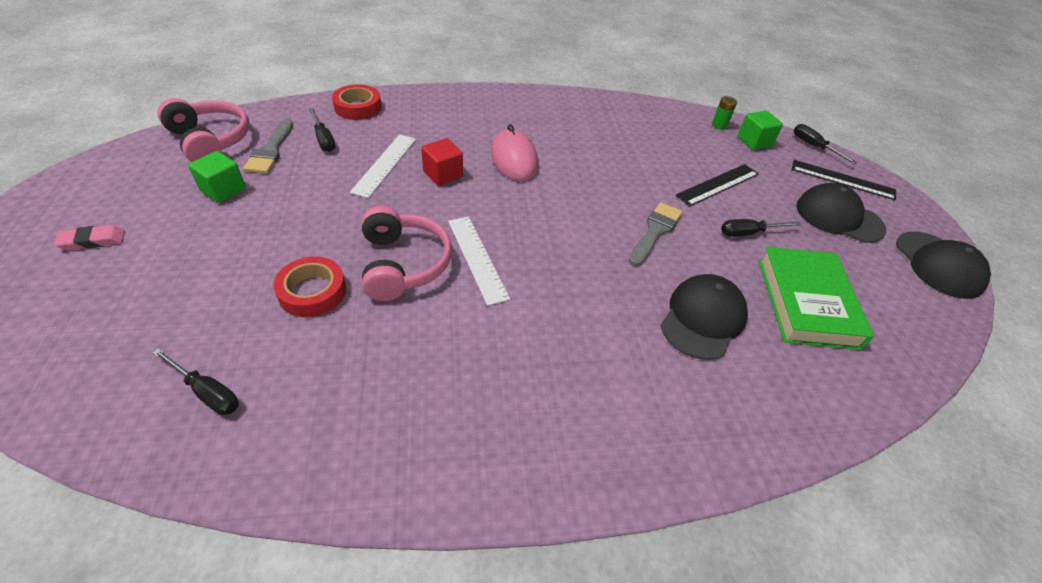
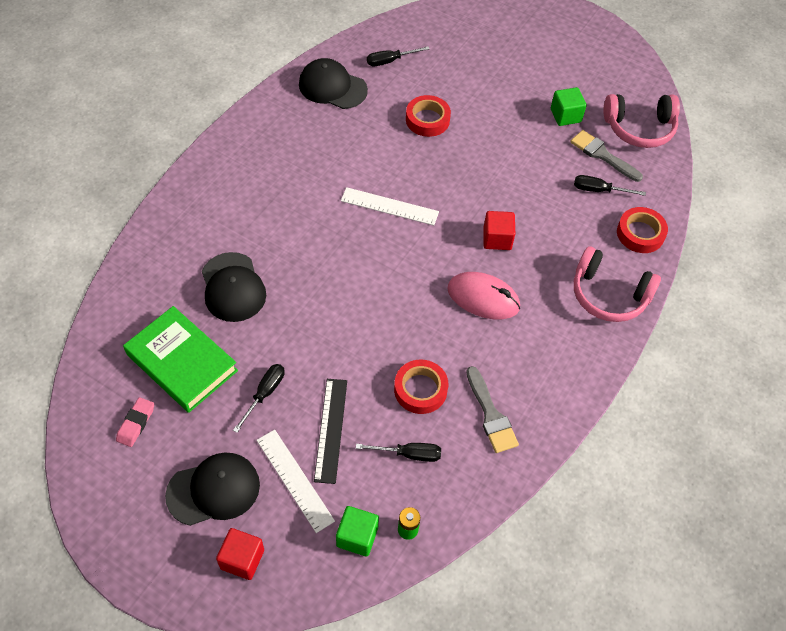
camera: 130 degrees right, 10 degrees up
(93, 241) = (550, 50): pink eraser -> pink eraser (136, 423)
(385, 164) = (536, 210): white ruler -> white ruler (294, 480)
(403, 264) = (416, 168): pink headphones -> pink headphones (609, 294)
(630, 158) = (420, 389): none -> red tape
(655, 231) = (323, 328): grey brush -> grey brush (491, 415)
(814, 146) = (302, 596): black screwdriver -> black screwdriver (408, 454)
(842, 180) = (242, 559): black ruler -> red cube
(938, 265) = (107, 507): black cap -> black cap (332, 87)

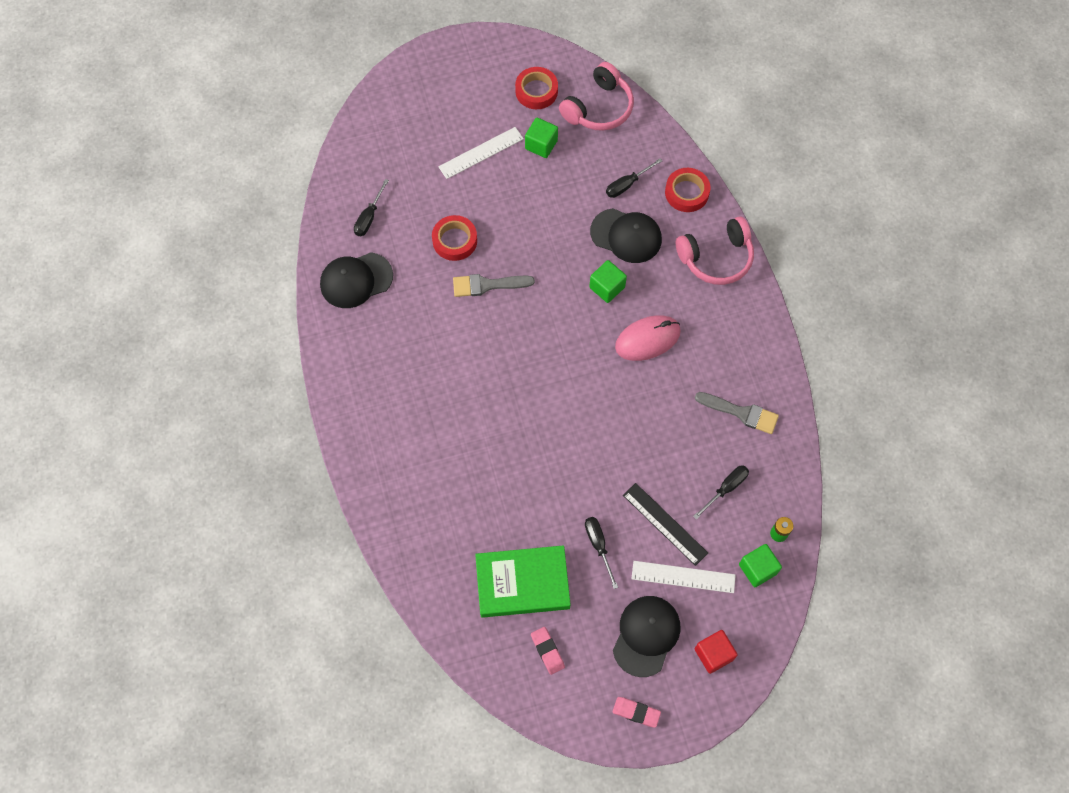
camera: 45 degrees left, 10 degrees up
(134, 534) = (636, 712): none -> pink eraser
(233, 287) = (487, 499): black cap -> black cap (626, 236)
(389, 206) = (512, 334): white ruler -> white ruler (481, 153)
(420, 389) = (684, 441): red tape -> red tape (536, 91)
(497, 239) = (607, 287): red cube -> green cube
(602, 155) = (599, 154): grey brush -> grey brush (487, 285)

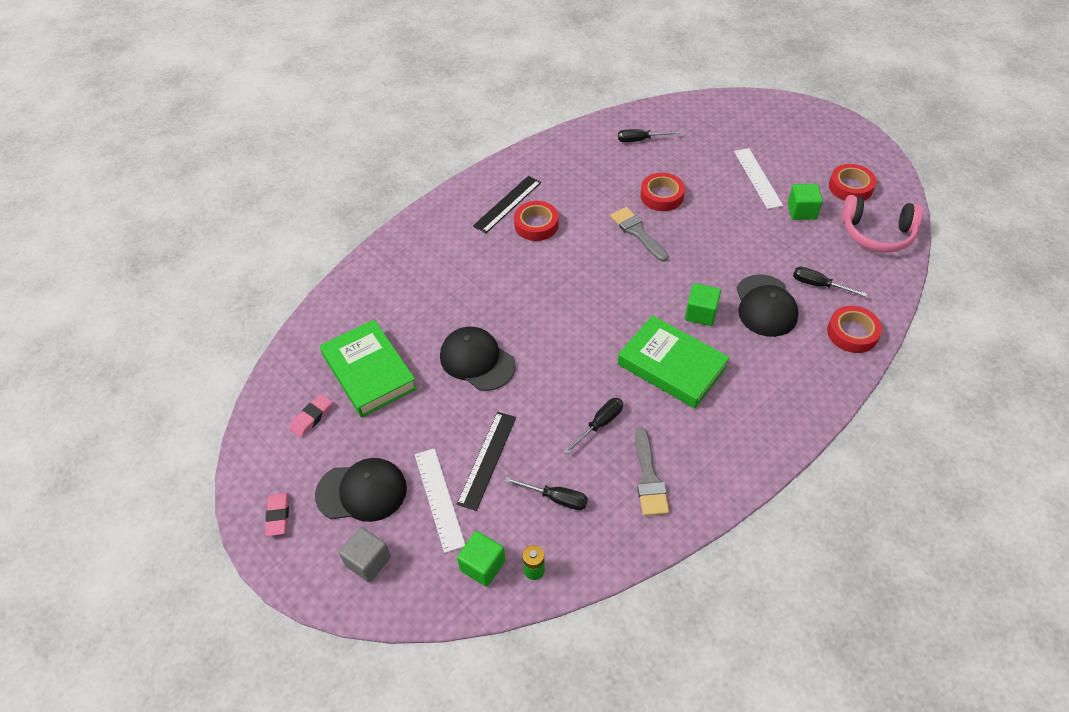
camera: 65 degrees right, 15 degrees down
(356, 280) = (579, 155): black cap -> black cap (477, 360)
(382, 375) = (507, 204): none -> black ruler
(426, 363) = (536, 225): none -> red tape
(481, 153) = (757, 178): white ruler -> white ruler turned 45 degrees clockwise
(598, 546) = (435, 414): black screwdriver -> black screwdriver (600, 424)
(647, 339) = (671, 366): pink mouse -> green book
(713, 654) = (368, 561): red cube -> grey cube
(716, 258) = (803, 386): pink headphones -> none

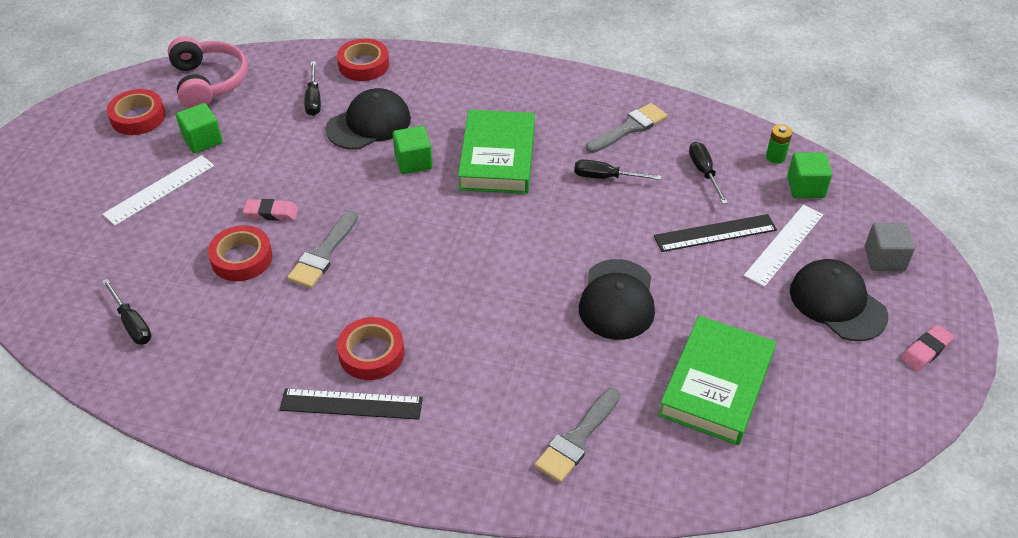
camera: 125 degrees left, 5 degrees down
(312, 417) = (814, 399): pink eraser -> pink eraser (271, 213)
(398, 285) = (577, 439): none -> grey brush

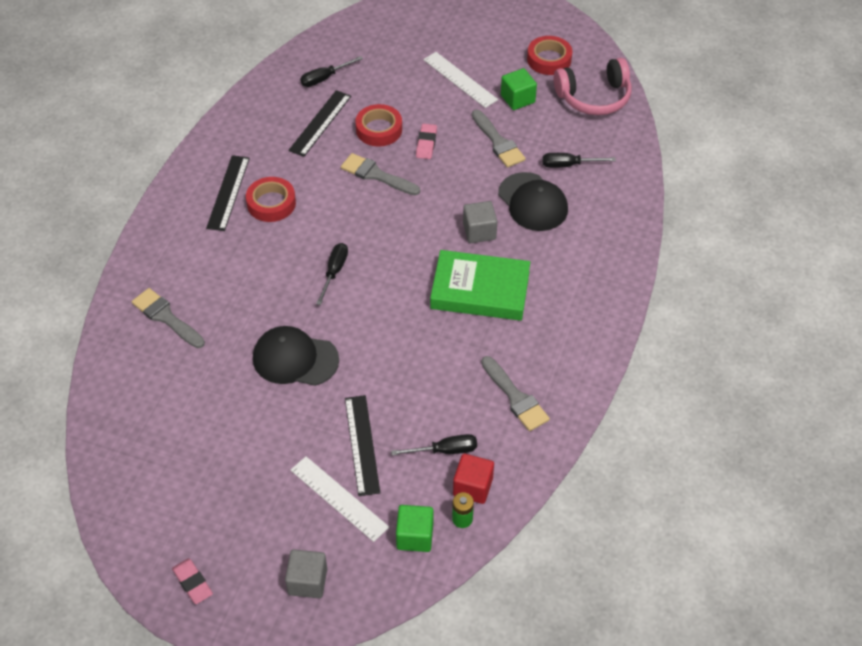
camera: 95 degrees right, 5 degrees up
(223, 319) = (320, 123): none -> black ruler
(274, 153) = (498, 142): none -> grey brush
(363, 65) = (619, 198): red tape -> none
(413, 162) = (479, 231): green cube -> grey cube
(606, 177) = (446, 369): black screwdriver -> black screwdriver (334, 272)
(716, 385) = (193, 414): green book -> none
(738, 152) = (473, 487): none -> red cube
(837, 303) = (260, 525): black cap -> none

